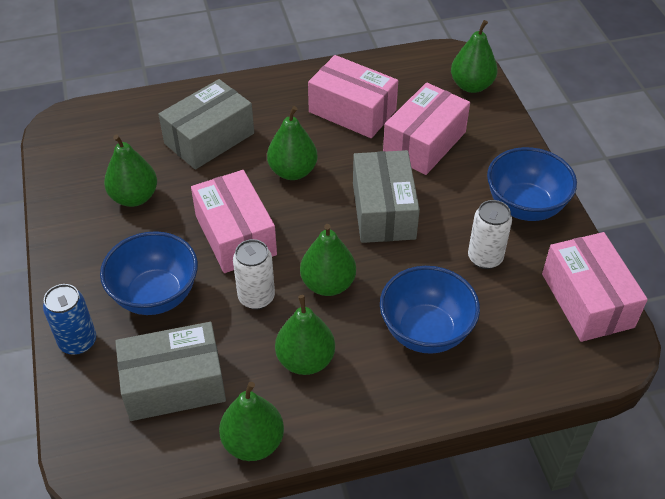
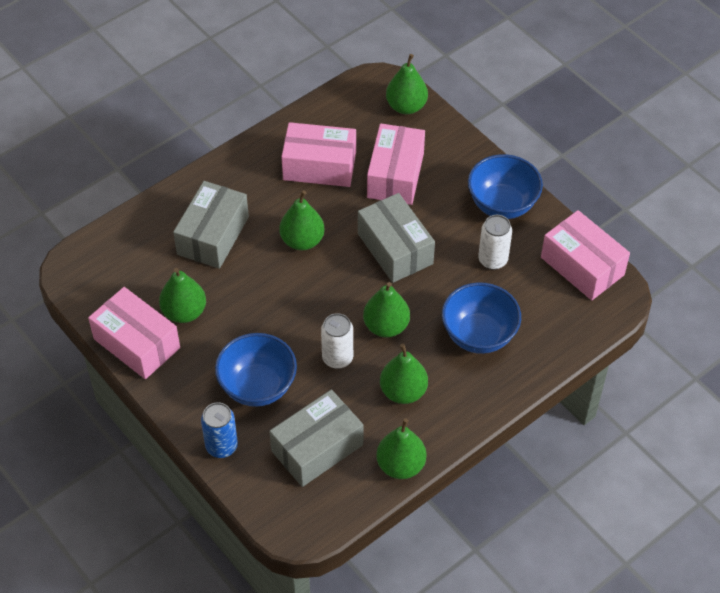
camera: 25 degrees left, 5 degrees up
(235, 235) = (289, 313): pink box -> pink box (136, 343)

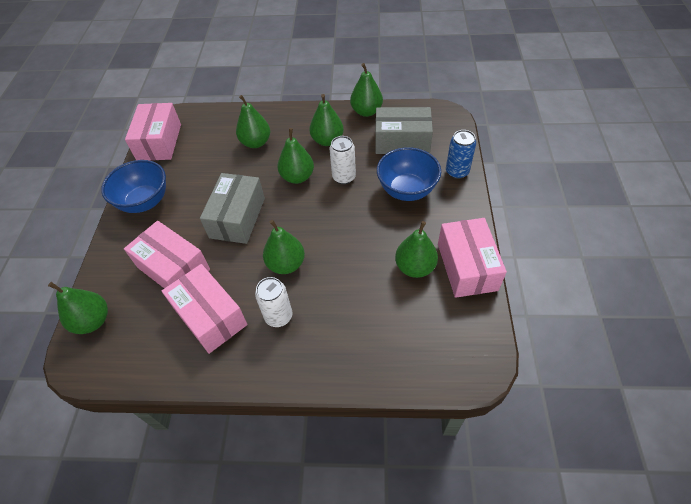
camera: 135 degrees left, 0 degrees up
(213, 235) = (343, 314): grey box -> none
(395, 175) = (173, 268): pink box -> pink box turned 75 degrees clockwise
(478, 335) = (256, 142): blue bowl -> green pear
(493, 260) = (195, 174): white can -> white can (278, 316)

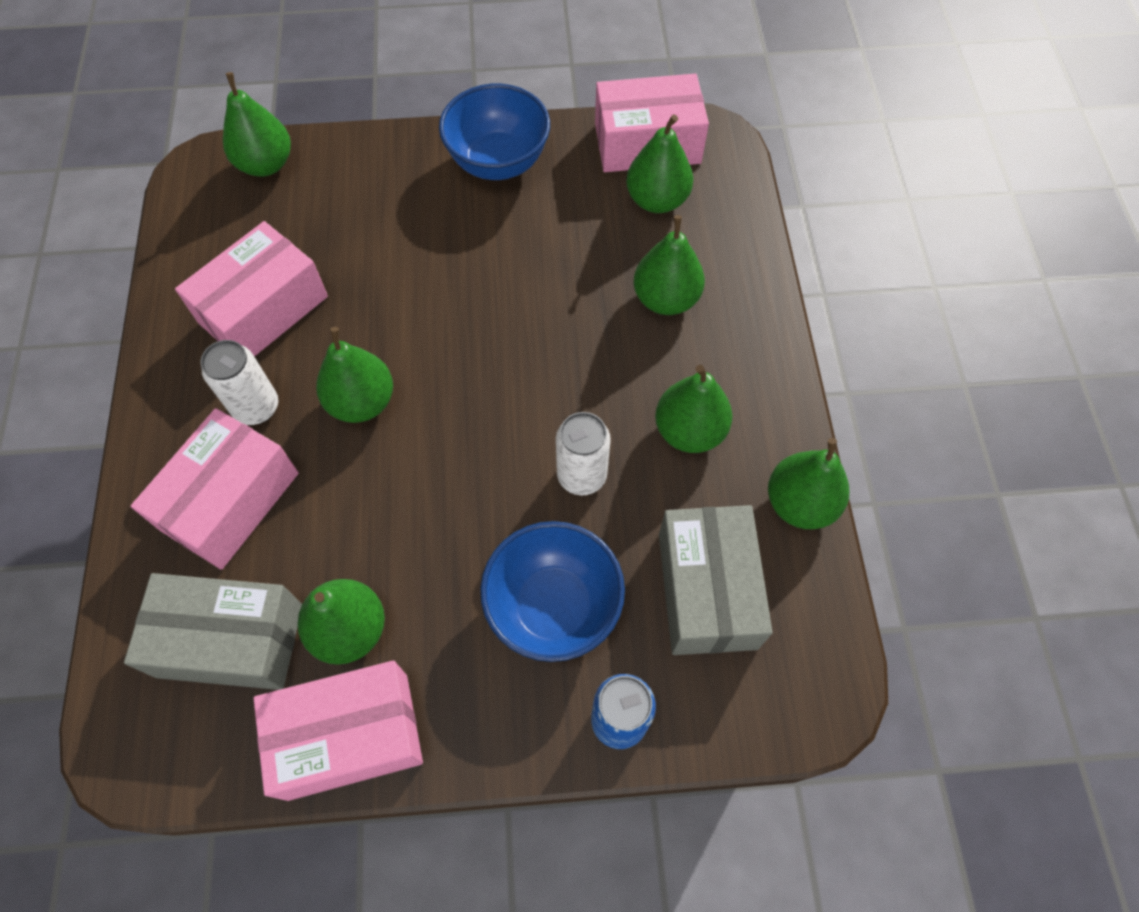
camera: 80 degrees right, 10 degrees up
(173, 268) = (357, 238): pink box -> pink box (230, 501)
(237, 218) = (466, 306): grey box -> grey box (230, 640)
(297, 177) = (575, 389): green pear -> green pear (657, 200)

